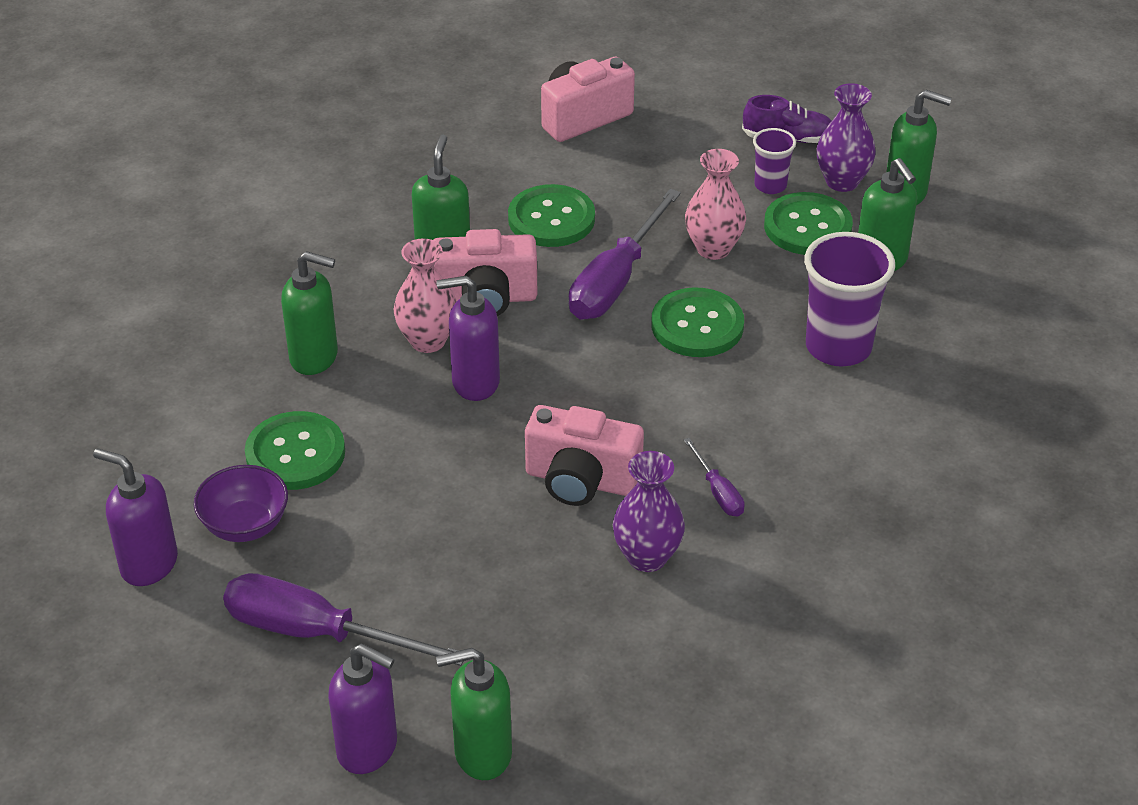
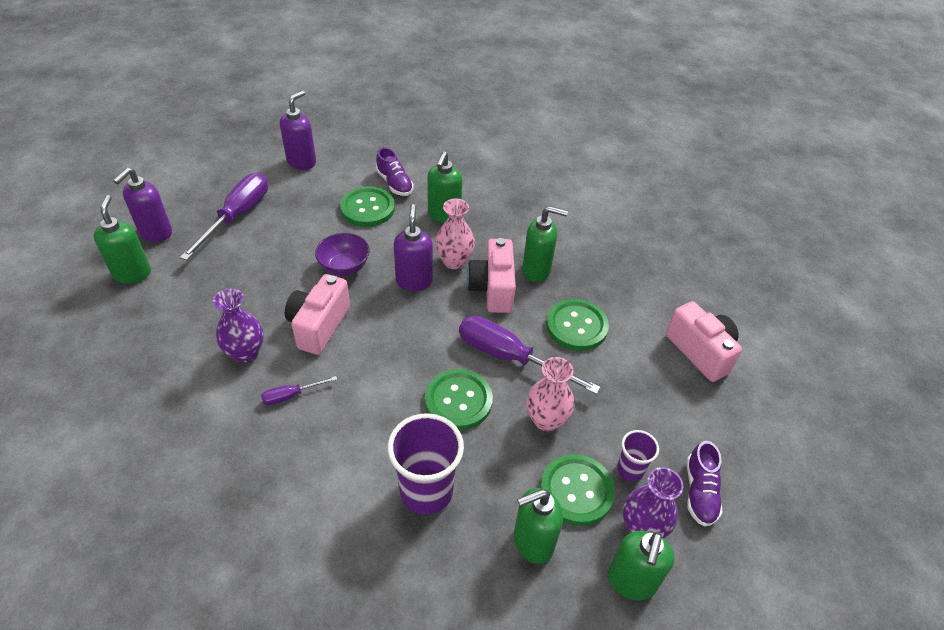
camera: 90 degrees right, 5 degrees up
(224, 425) = (394, 183): none -> purple shoe
(245, 525) = (319, 191): purple bowl -> purple bowl (344, 267)

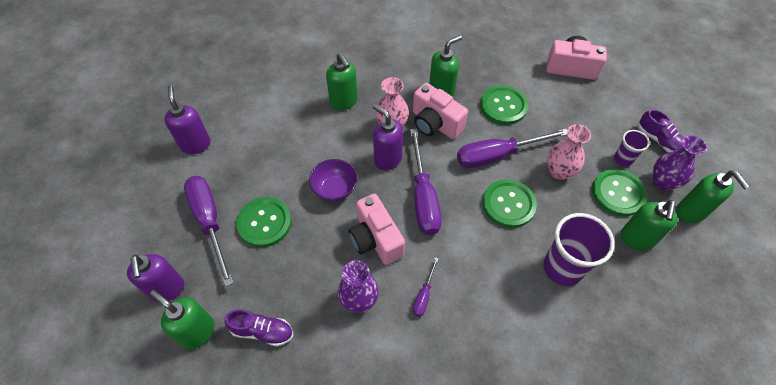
camera: 45 degrees left, 10 degrees up
(367, 208) = (291, 138): green button -> green button (264, 223)
(394, 183) = (283, 107): purple shoe -> purple shoe (262, 331)
(398, 331) = (423, 197): none -> purple screwdriver

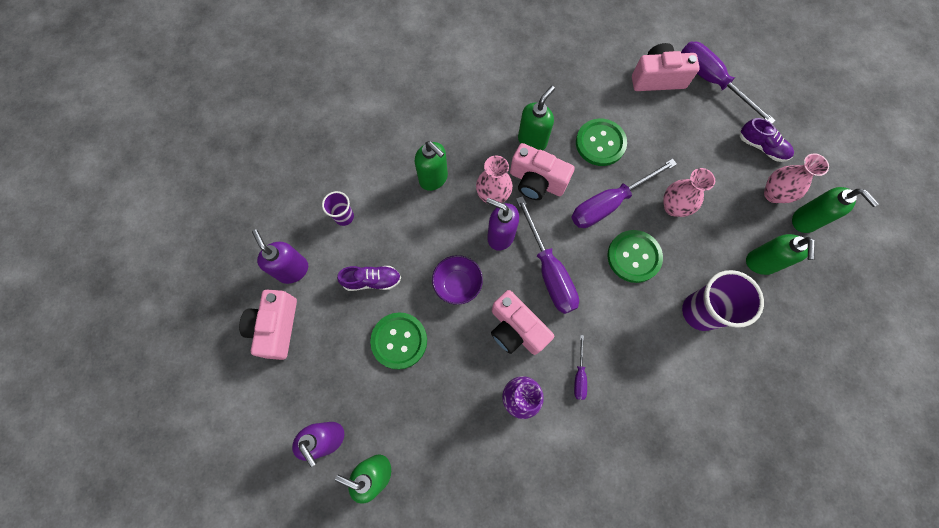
camera: 15 degrees left, 15 degrees up
(162, 185) = (276, 327): none -> pink camera
(210, 221) = (342, 354): purple screwdriver -> purple screwdriver (711, 81)
(262, 331) = (438, 454): purple shoe -> purple shoe (372, 280)
(618, 193) = (734, 217): green button -> none
(623, 159) = (731, 177): purple cup -> purple cup (344, 217)
(662, 182) = (773, 194): purple vase -> pink vase

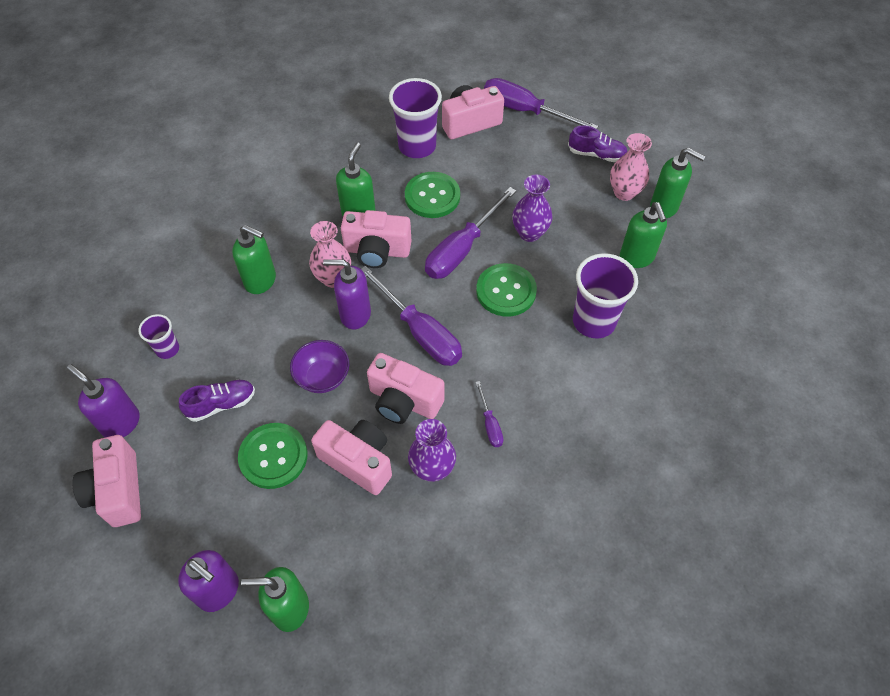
camera: 20 degrees left, 15 degrees down
(463, 369) = (358, 461): none -> pink camera
(603, 88) = (417, 146): none -> purple cup
(673, 207) = (529, 233): pink vase -> purple vase

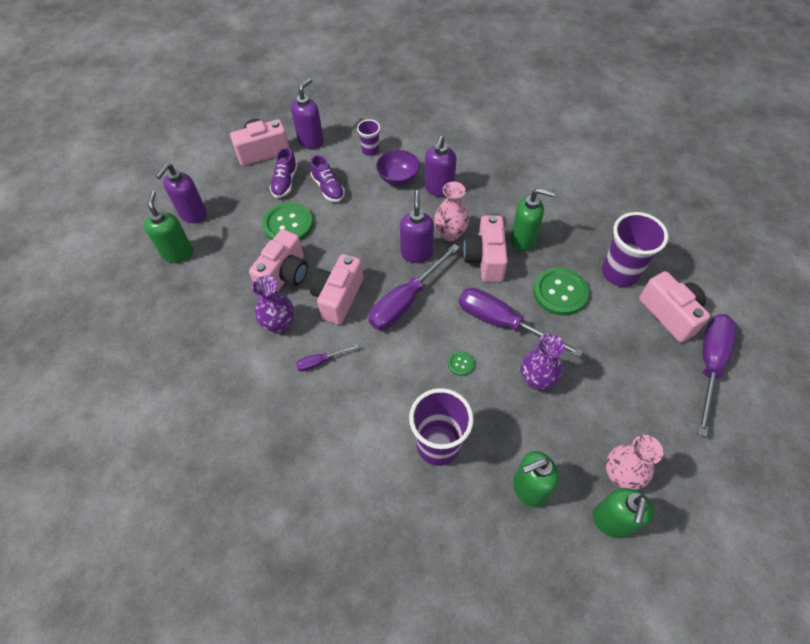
camera: 85 degrees right, 0 degrees up
(261, 281) = (439, 189): green soap dispenser -> purple soap dispenser
(323, 377) = (355, 242): purple bowl -> purple bowl (398, 178)
(506, 291) = (461, 364): green button -> green button, size x0.45
(596, 154) = (670, 443): purple shoe -> purple shoe (285, 182)

